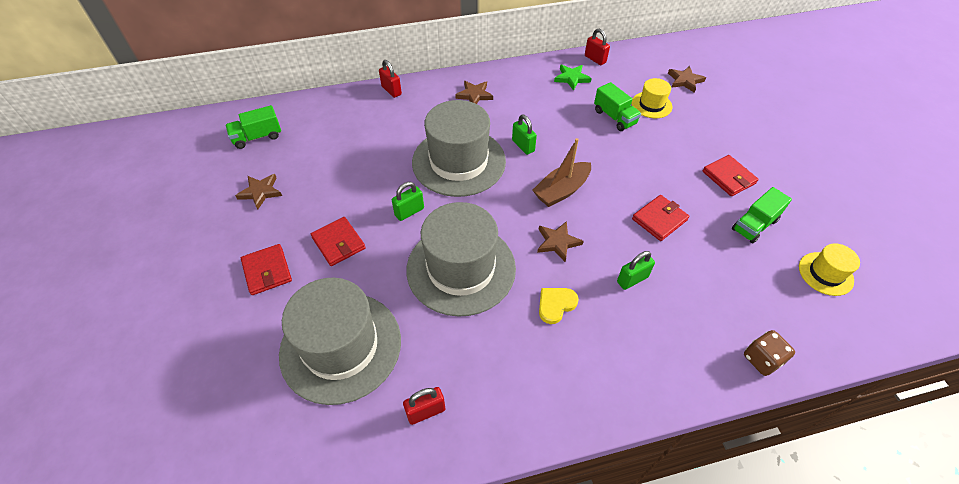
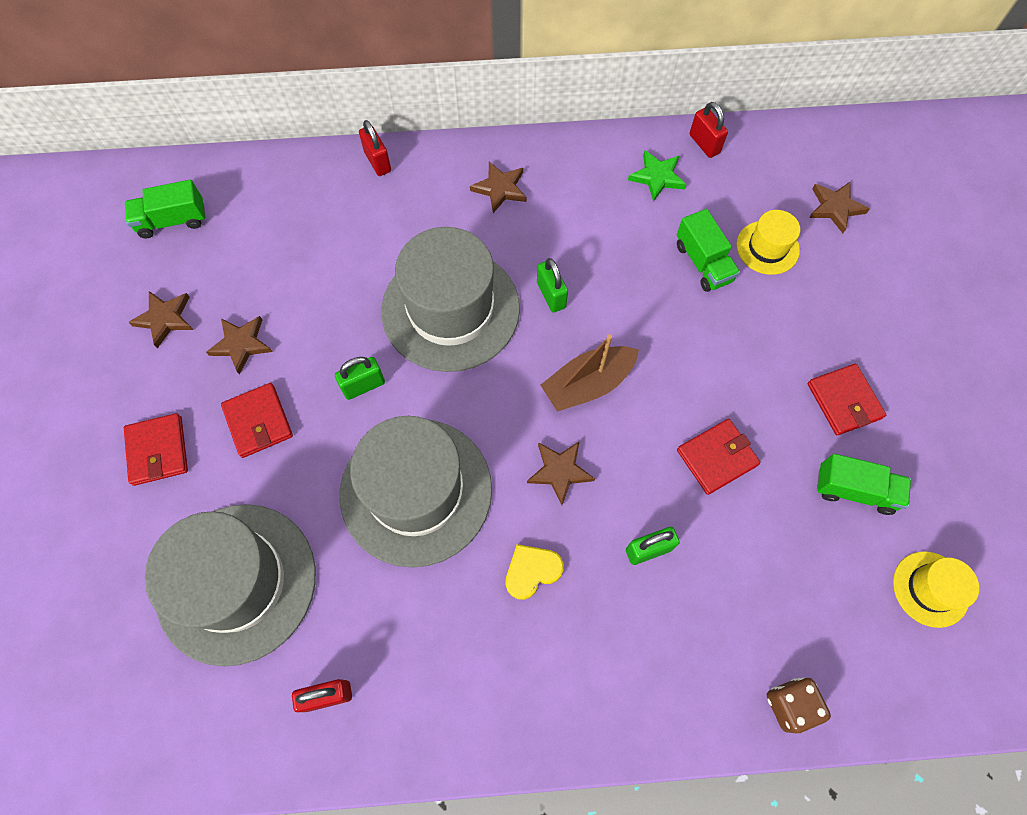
camera: 10 degrees right, 15 degrees up
(318, 199) = (241, 344): none -> brown star
(754, 225) = (854, 490): green truck -> green truck turned 135 degrees counterclockwise

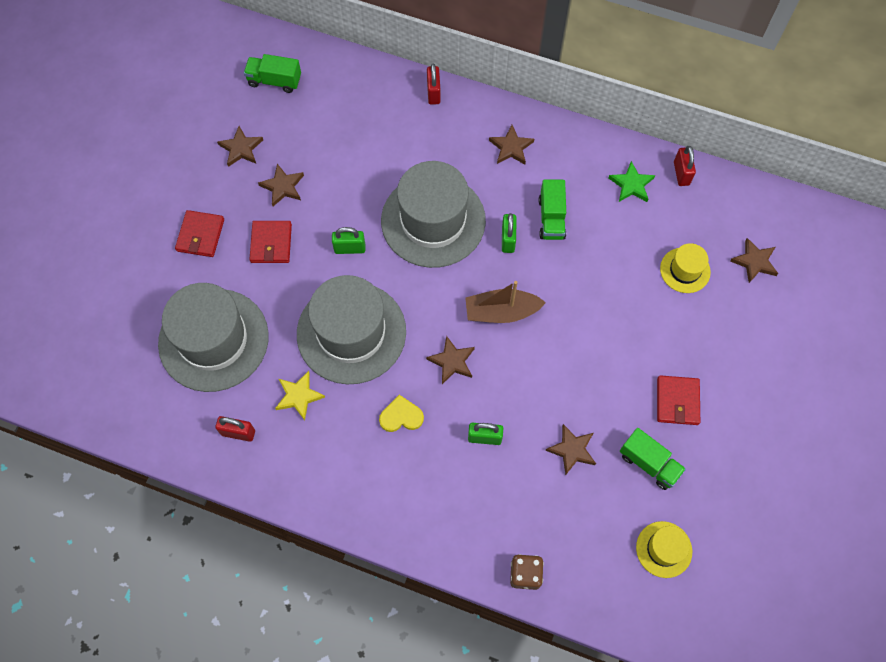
camera: 25 degrees right, 0 degrees up
(387, 606) = (299, 396): none -> yellow star
(703, 263) = (630, 261): green truck -> green truck (551, 218)
(716, 457) = (564, 399): red wallet -> none
(759, 516) = (572, 450): none -> brown star

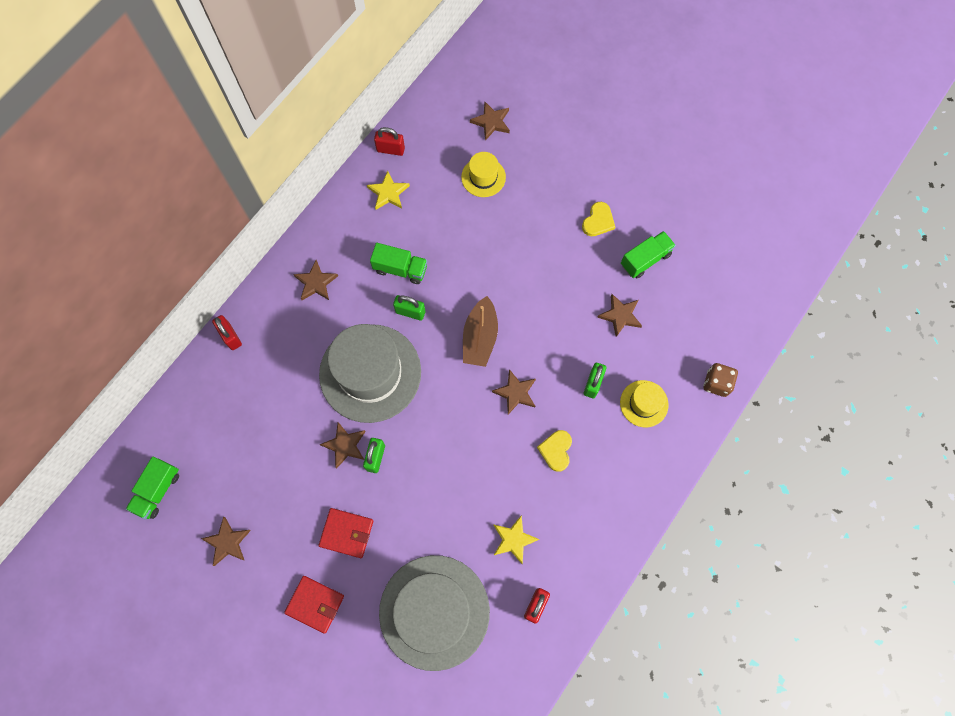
camera: 75 degrees left, 5 degrees up
(282, 186) = (286, 508): brown star -> brown star (345, 445)
(351, 332) = (463, 476): grey hat -> none
(433, 93) = (230, 336): red padlock -> red padlock turned 45 degrees clockwise
(631, 184) = (388, 193): green star -> yellow star
(664, 549) = (717, 271): yellow hat -> yellow hat (644, 403)
(677, 401) = (598, 221): red wallet -> yellow heart

